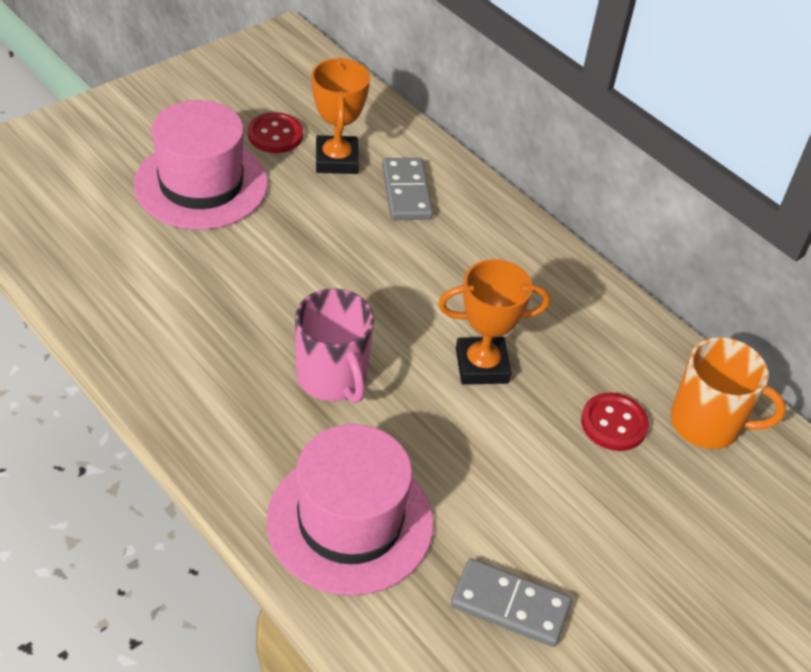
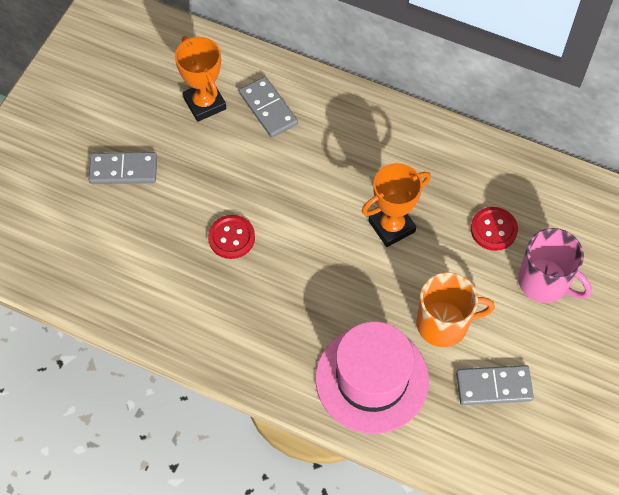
camera: 20 degrees left, 15 degrees up
(201, 184) = (123, 170): pink hat -> grey domino
(275, 135) = (149, 101): red button -> red button (231, 238)
(332, 378) = (303, 282): pink mug -> pink mug (544, 282)
(707, 424) = (549, 201): orange mug -> orange mug (444, 324)

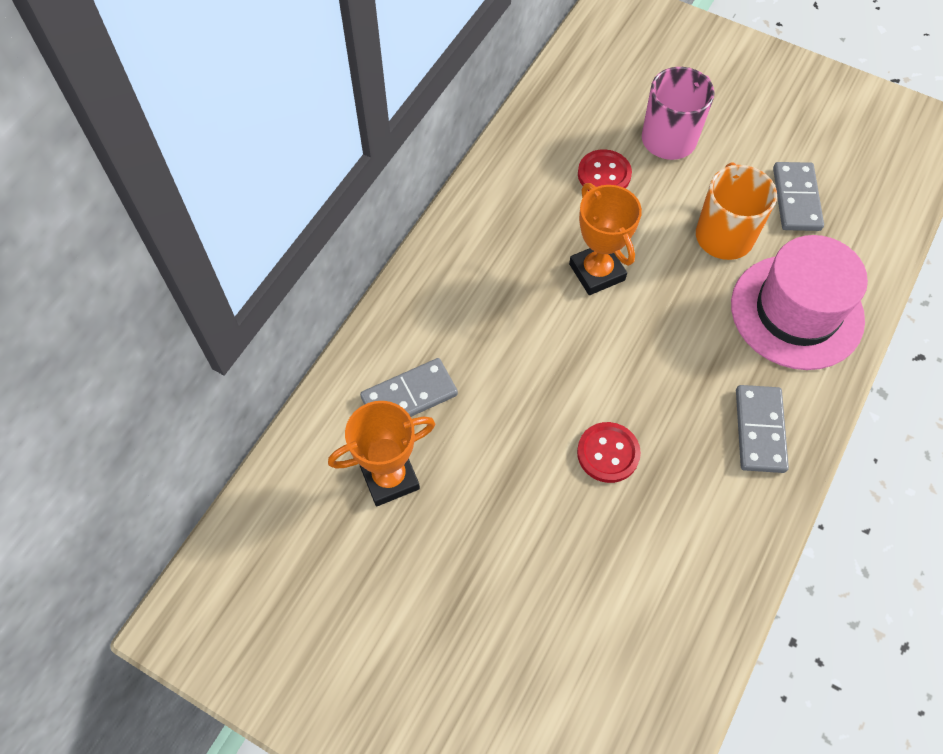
camera: 85 degrees left, 0 degrees up
(123, 170) = (492, 595): grey domino -> grey domino (760, 430)

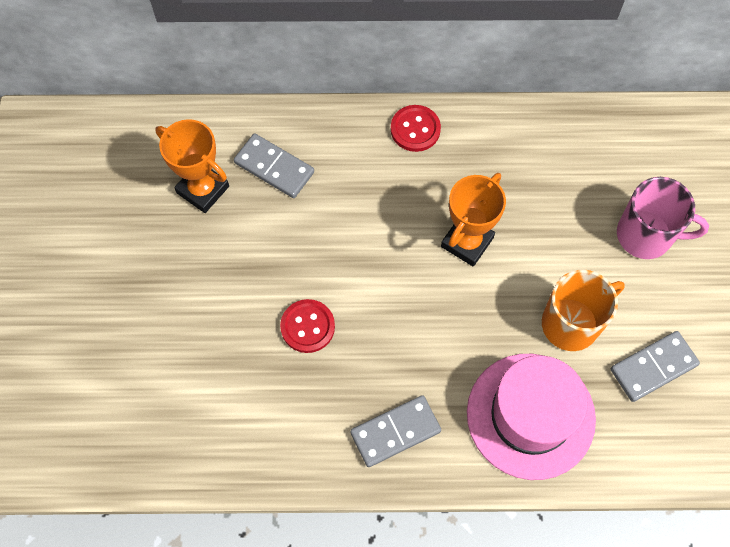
camera: 60 degrees right, 5 degrees up
(604, 174) = (569, 201): red button -> red button (415, 129)

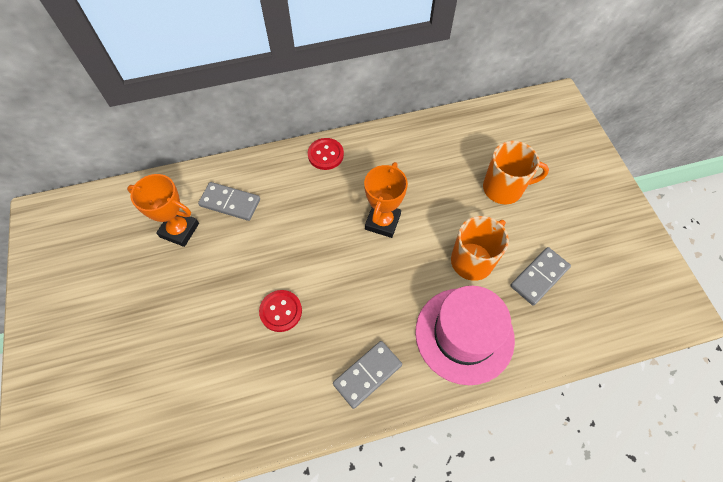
camera: 15 degrees left, 5 degrees down
(646, 235) = (504, 188): pink mug -> orange mug

